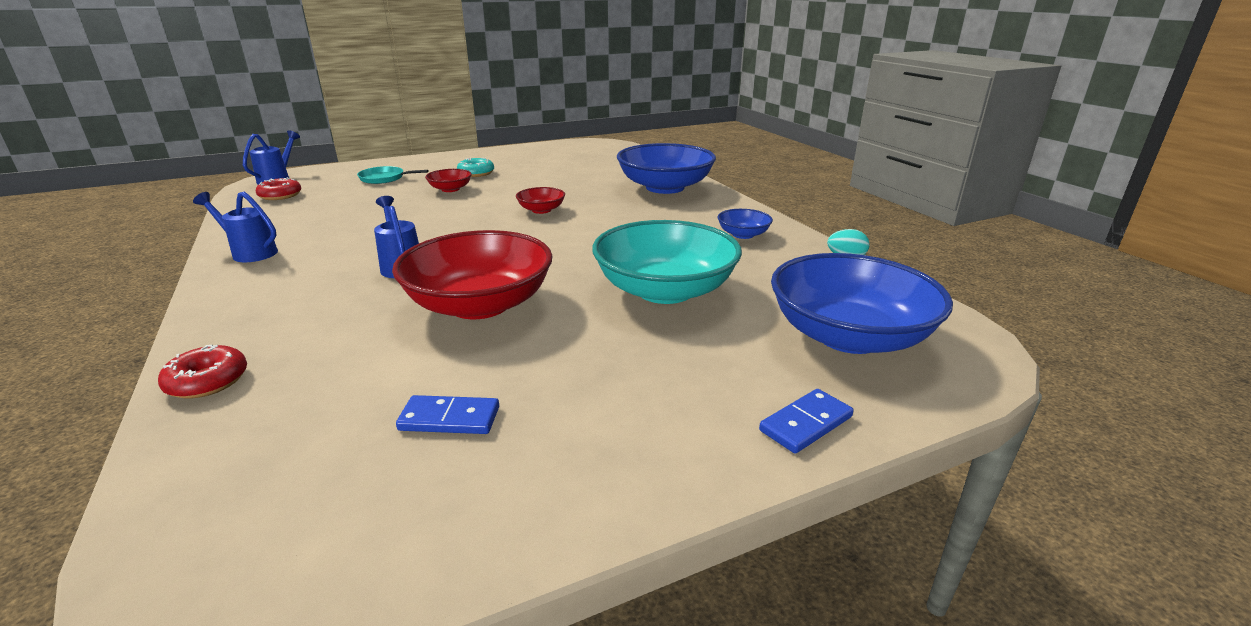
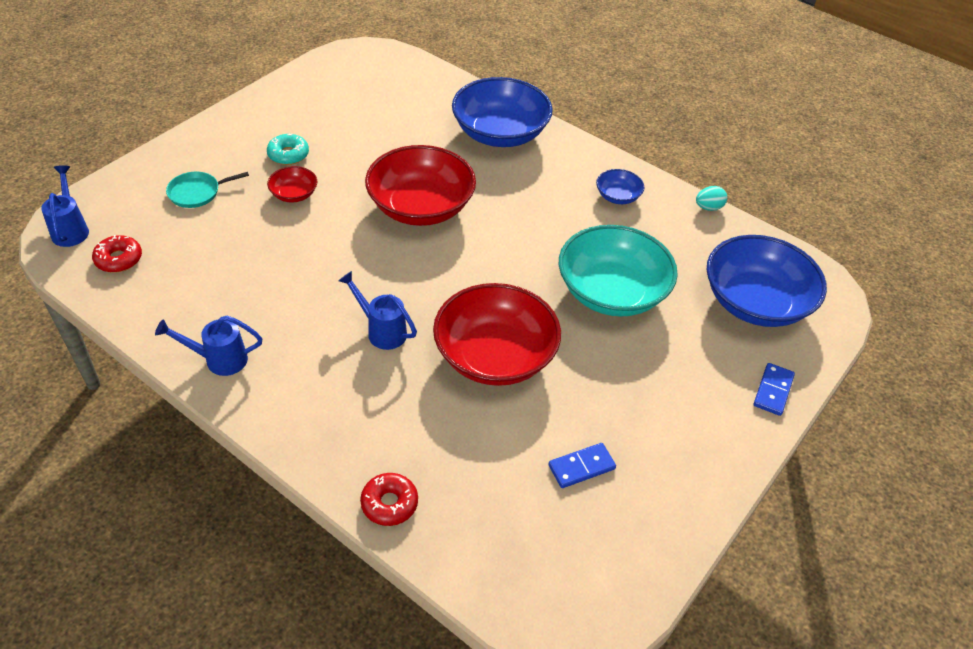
camera: 30 degrees left, 20 degrees up
(541, 210) = (421, 207): red bowl -> red bowl, size x2.19

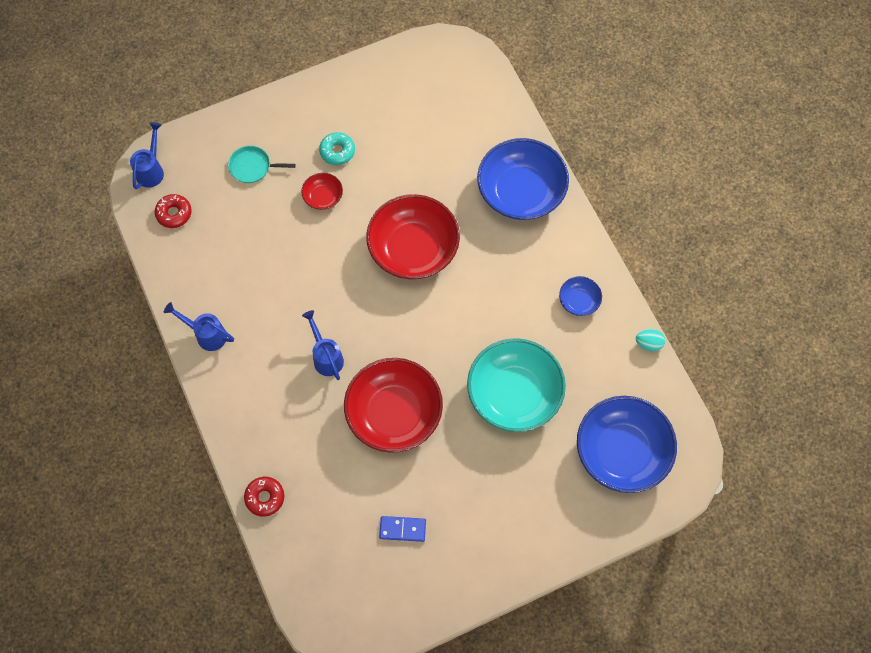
camera: 30 degrees right, 20 degrees up
(773, 391) = (579, 533): blue domino -> none

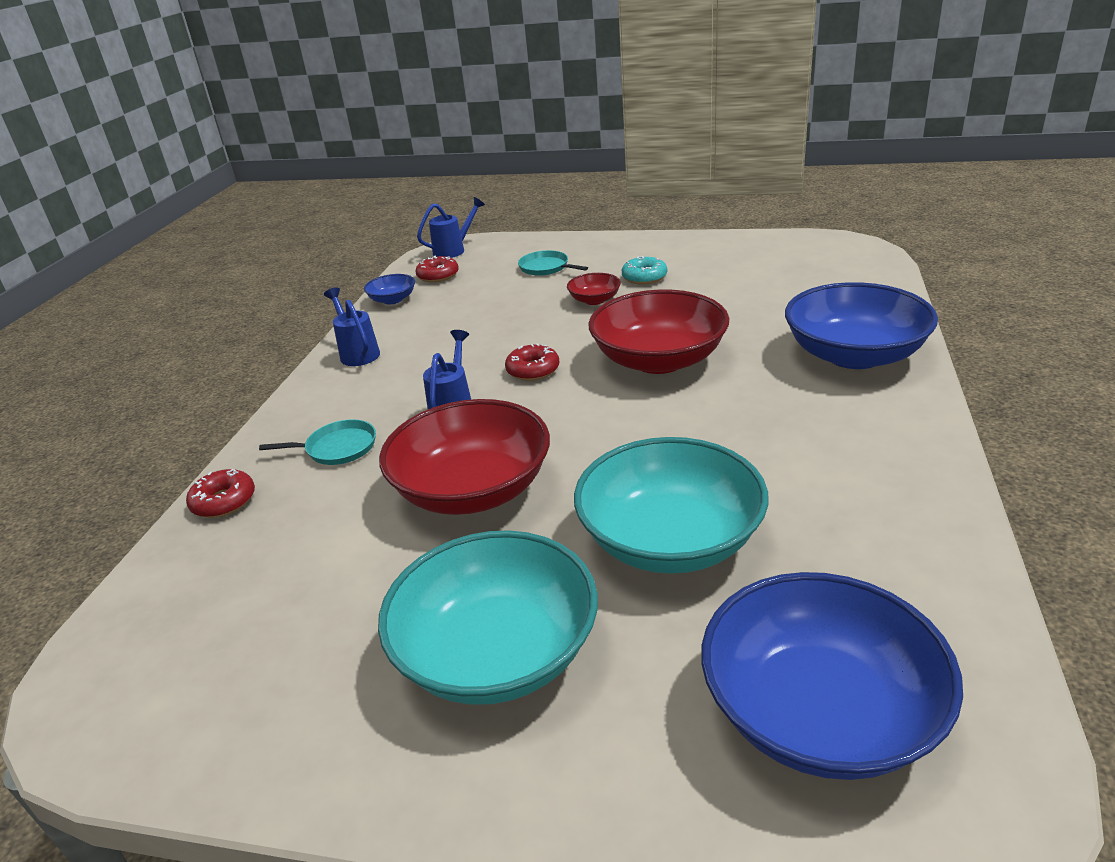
camera: 40 degrees right, 35 degrees down
(287, 424) = (338, 448): none -> turquoise pan
(343, 296) = (533, 370): none -> red donut
(402, 529) = (331, 623): blue domino -> none
(487, 499) = (497, 652): none -> turquoise bowl
(579, 301) = (872, 477): blue bowl -> blue bowl (392, 300)
(648, 343) = (983, 574): turquoise egg -> none

